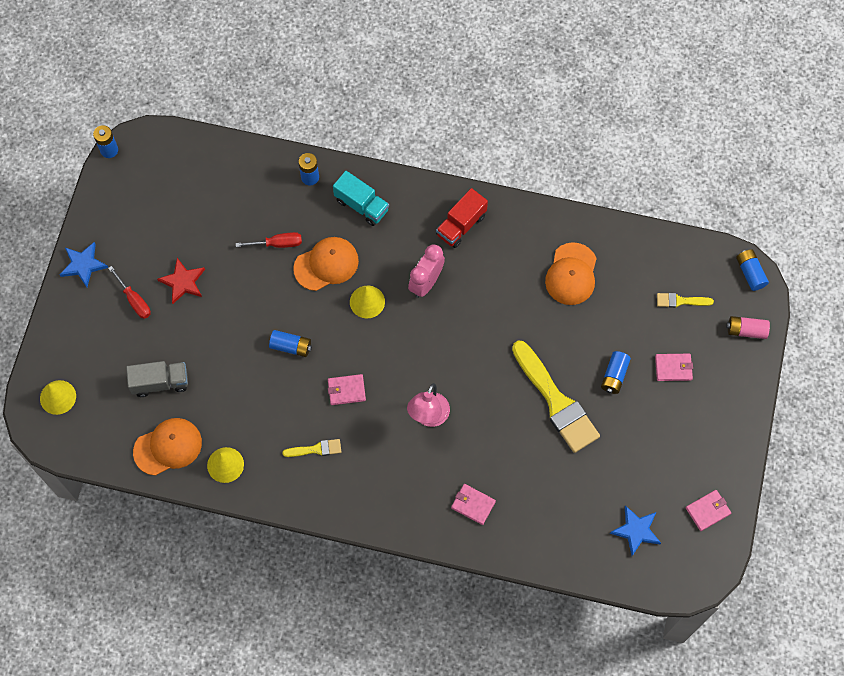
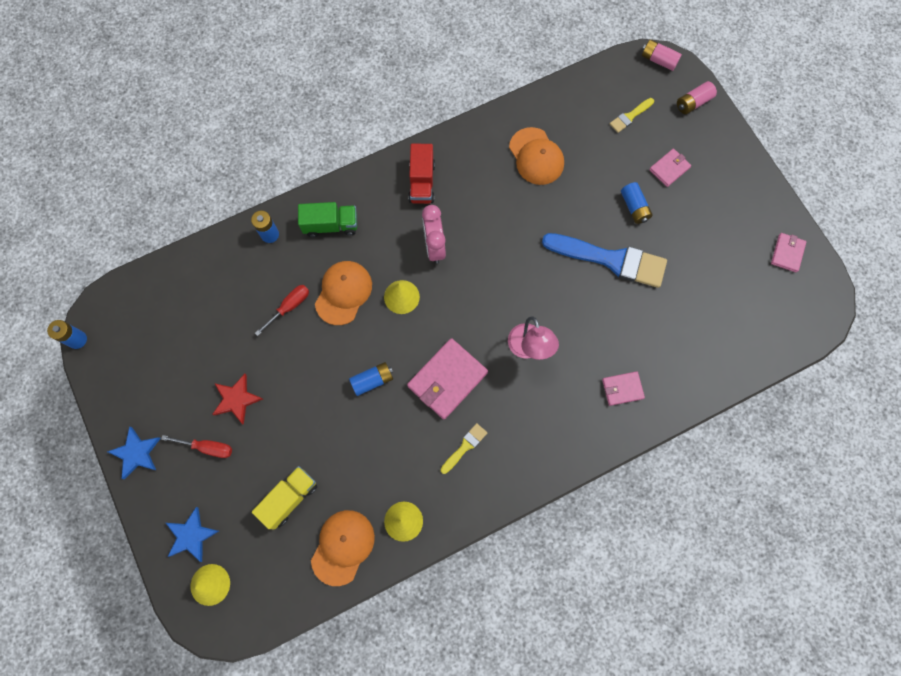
camera: 40 degrees left, 5 degrees up
(160, 382) = (289, 498): grey truck -> yellow truck
(346, 390) = (447, 380): pink wallet -> pink wallet, size x1.82
(361, 205) = (331, 225): turquoise truck -> green truck
(556, 401) = (610, 260): yellow brush -> blue brush
(636, 530) = (753, 309): blue star -> blue star (191, 535)
(750, 273) = (658, 60): blue battery -> pink battery

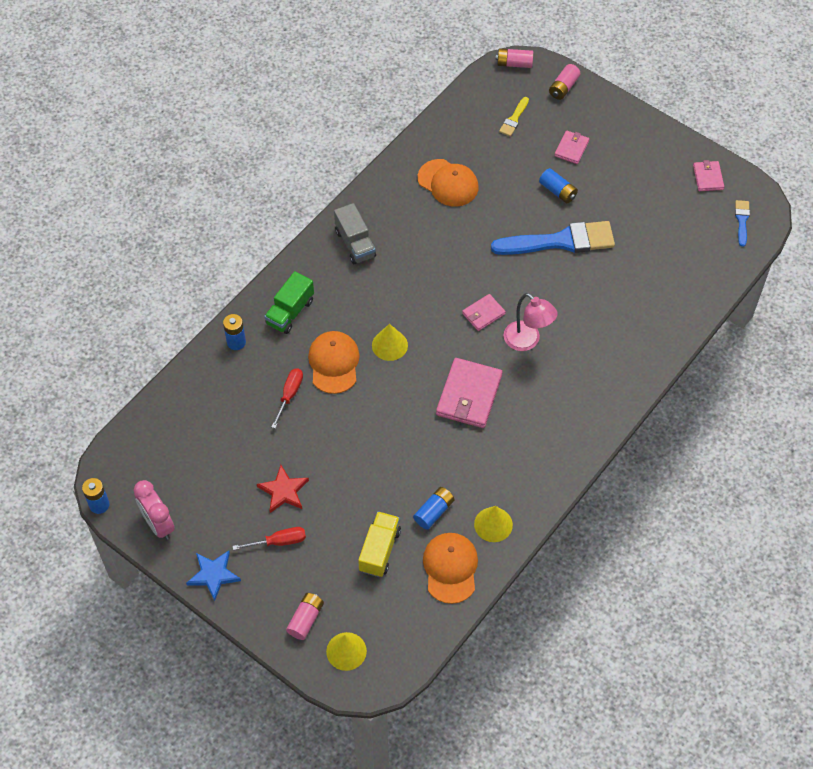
camera: 25 degrees left, 15 degrees down
(191, 535) = (305, 619): blue star -> pink battery
(331, 225) = (290, 312): green truck -> green truck turned 150 degrees clockwise
(372, 380) = (401, 424): blue battery -> blue battery (434, 512)
(422, 182) = (355, 244): red truck -> grey truck
(434, 246) = (396, 292): pink clock -> pink clock (158, 524)
(465, 447) = (514, 442): yellow brush -> none
(622, 389) = (626, 340): pink wallet -> pink wallet (483, 314)
(798, 313) = (742, 220): none -> blue brush

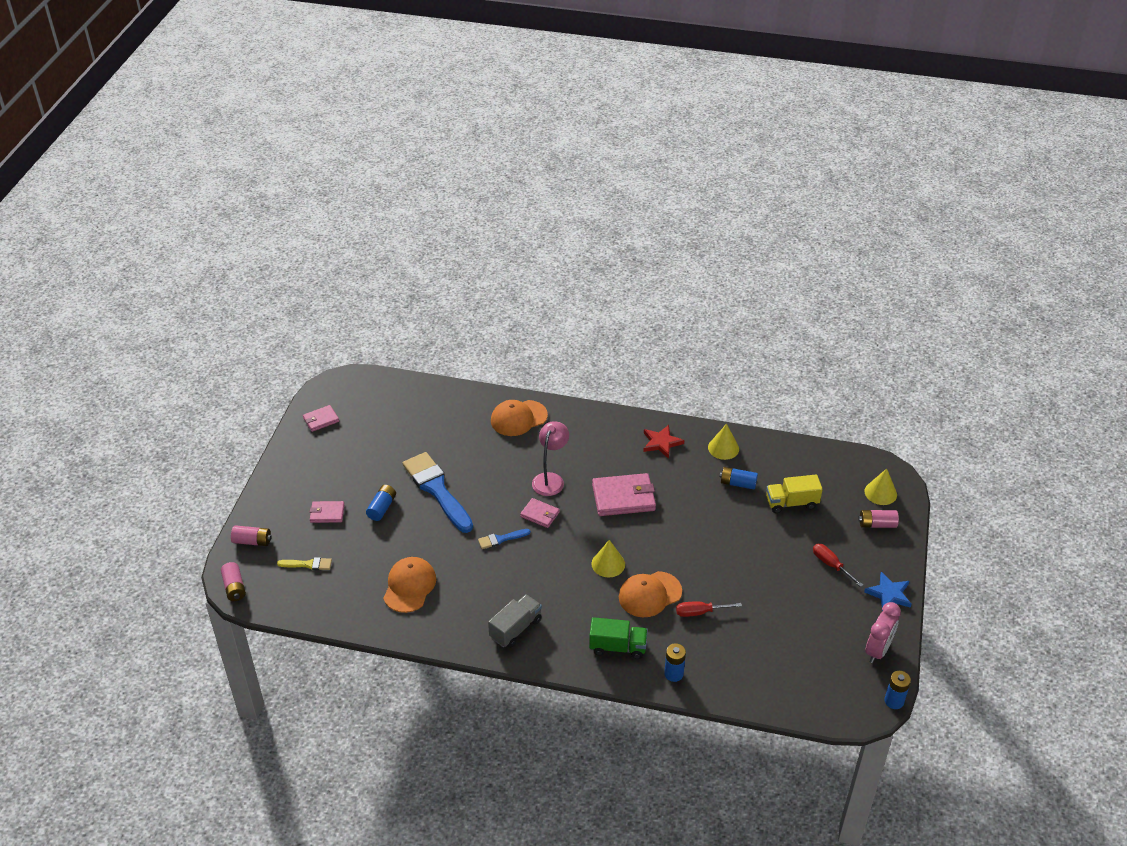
camera: 115 degrees left, 15 degrees down
(283, 491) = (788, 580): red star -> red star (661, 443)
(450, 568) = (775, 459): orange cap -> orange cap (518, 418)
(742, 220) = (358, 390): blue brush -> blue brush (501, 539)

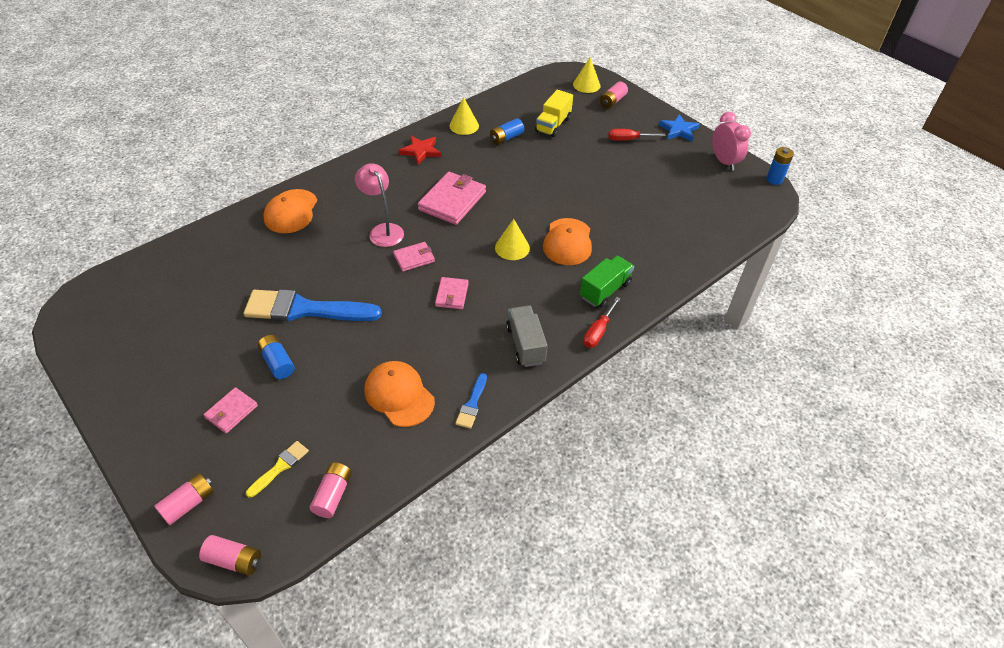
camera: 55 degrees left, 5 degrees up
(309, 603) = (333, 495): none -> pink battery
(321, 420) = (101, 348): pink wallet -> pink wallet (452, 295)
(501, 539) = (414, 298): blue brush -> blue brush (472, 404)
(673, 674) = (660, 273): blue battery -> none
(700, 612) = (612, 225): red screwdriver -> red screwdriver (598, 331)

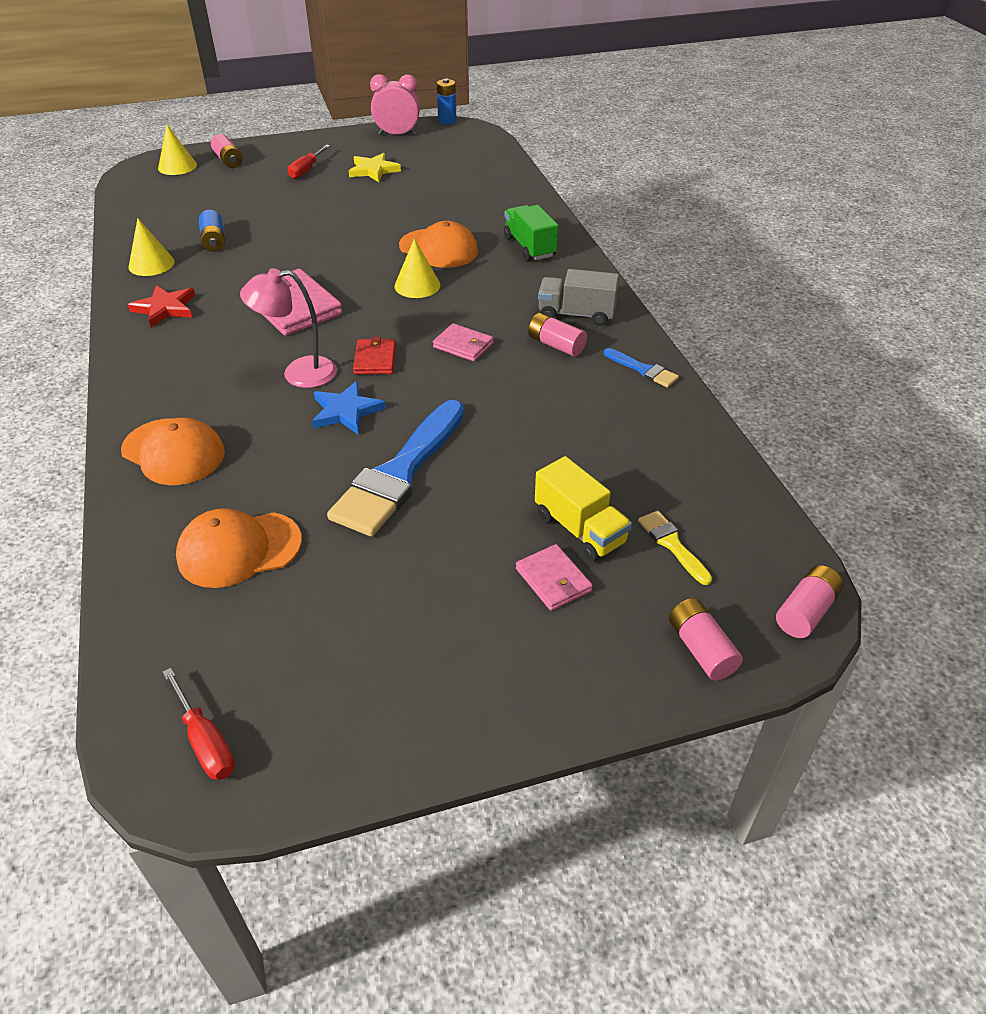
camera: 65 degrees left, 5 degrees down
(277, 362) = (486, 518): blue battery -> none
(333, 495) = (732, 504): pink battery -> pink battery (556, 345)
(399, 395) = (602, 420): orange cap -> orange cap (239, 549)
(414, 258) = (375, 359): pink wallet -> red wallet
(553, 125) = (226, 205): yellow truck -> yellow truck (579, 529)
(598, 331) = (585, 266): red screwdriver -> red screwdriver (205, 741)
(656, 170) = (373, 170): none -> yellow star
(678, 130) = (323, 141): blue star -> blue star (346, 411)

